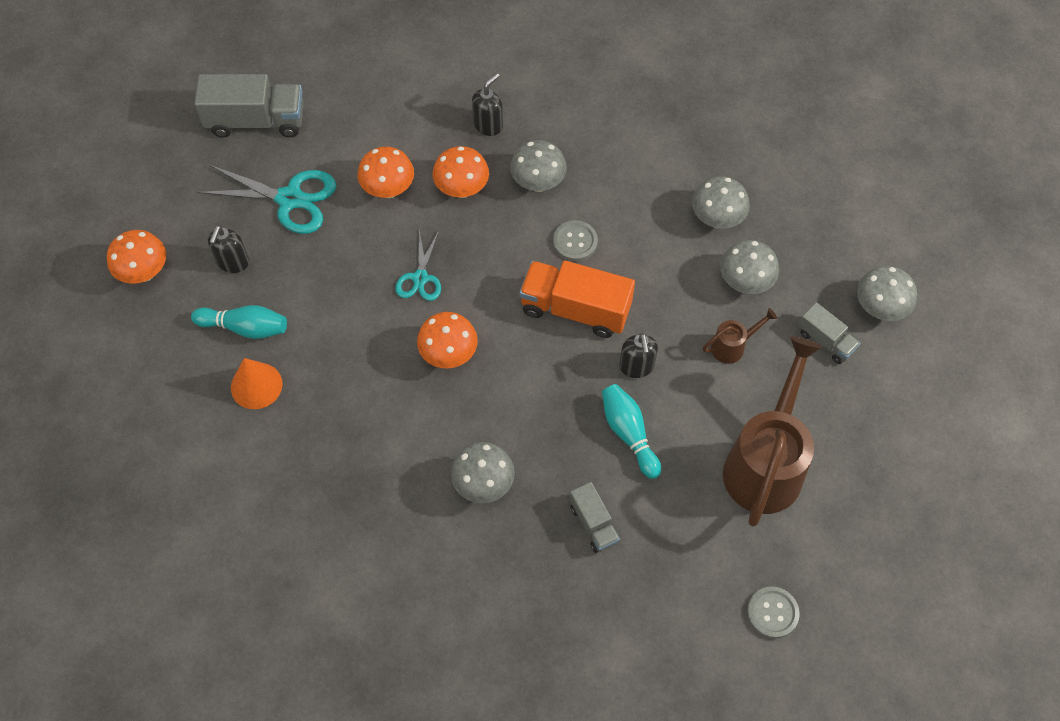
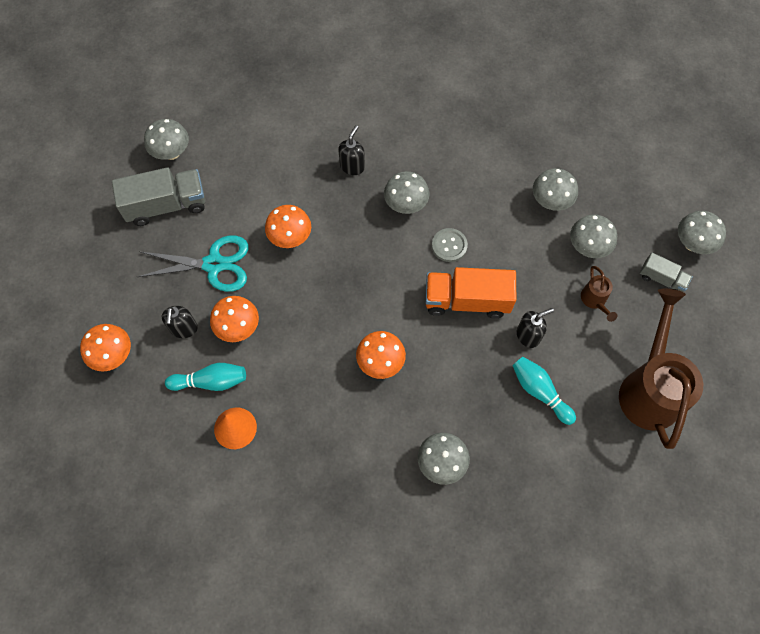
camera: 15 degrees left, 5 degrees up
(281, 63) = (172, 153): none -> grey mushroom
(420, 278) = (338, 305): turquoise scissors -> none
(462, 189) = (348, 224): orange mushroom -> orange mushroom (238, 327)
(593, 524) = (536, 472): grey truck -> none
(636, 367) = (528, 335): black soap dispenser -> black soap dispenser turned 90 degrees counterclockwise
(732, 346) = (594, 300): brown watering can -> brown watering can turned 120 degrees clockwise
(772, 613) = (693, 508): grey button -> none

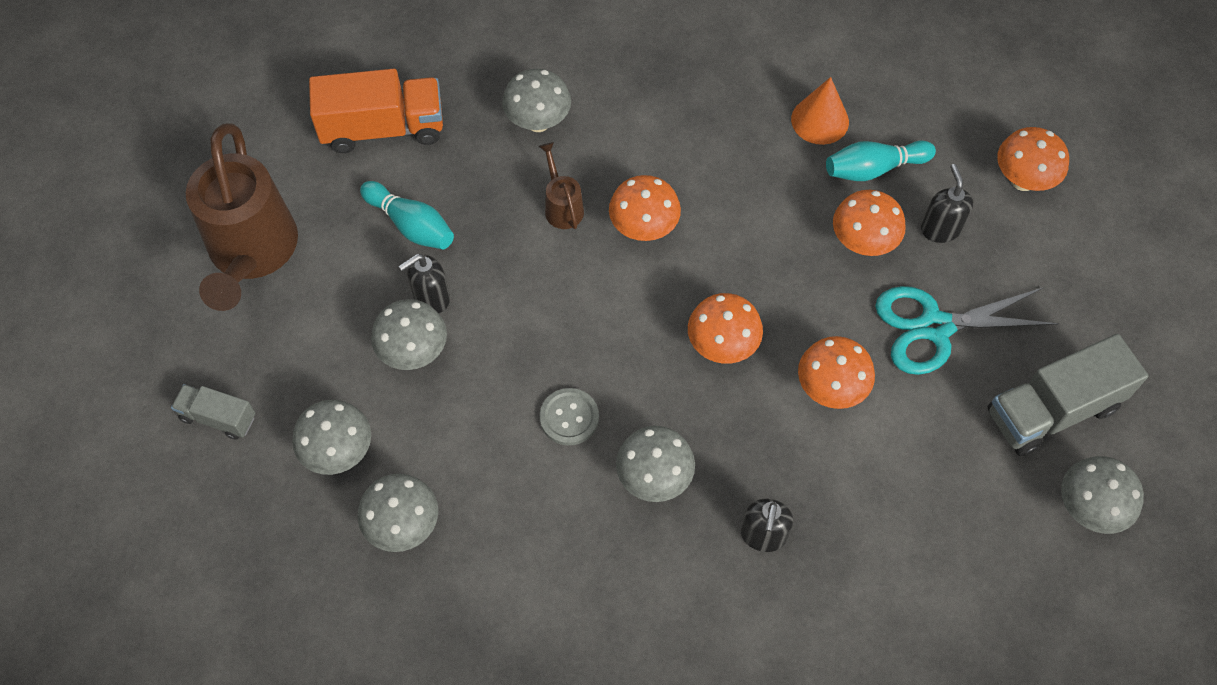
camera: 170 degrees right, 5 degrees down
(348, 274) = (722, 346): none -> orange mushroom
(467, 300) = (529, 334): orange truck -> orange truck (383, 128)
(594, 300) = (329, 366): brown watering can -> brown watering can (562, 206)
(692, 243) = (159, 487): grey mushroom -> grey mushroom (414, 352)

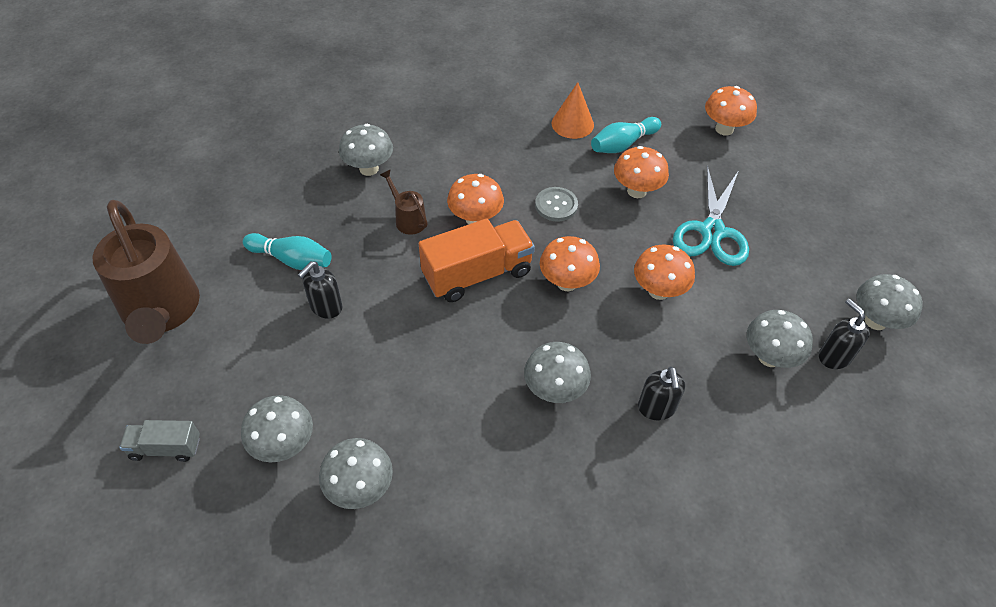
camera: 20 degrees left, 10 degrees down
(383, 128) = (247, 199): orange truck -> orange truck (477, 274)
(414, 352) = (324, 350): grey mushroom -> grey mushroom (769, 357)
(569, 417) = (470, 364): grey button -> grey button (556, 205)
(935, 327) = (712, 231): turquoise scissors -> turquoise scissors turned 45 degrees counterclockwise
(940, 229) = (685, 170): black soap dispenser -> black soap dispenser (834, 356)
(1052, 410) = (817, 264): grey truck -> none

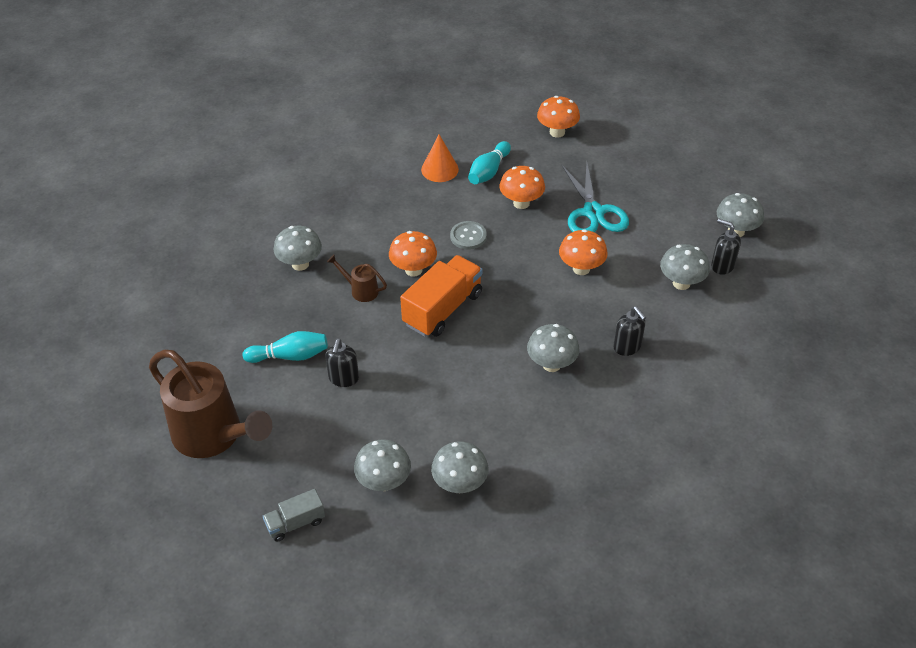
camera: 25 degrees left, 5 degrees down
(567, 282) = (512, 289): orange mushroom -> none

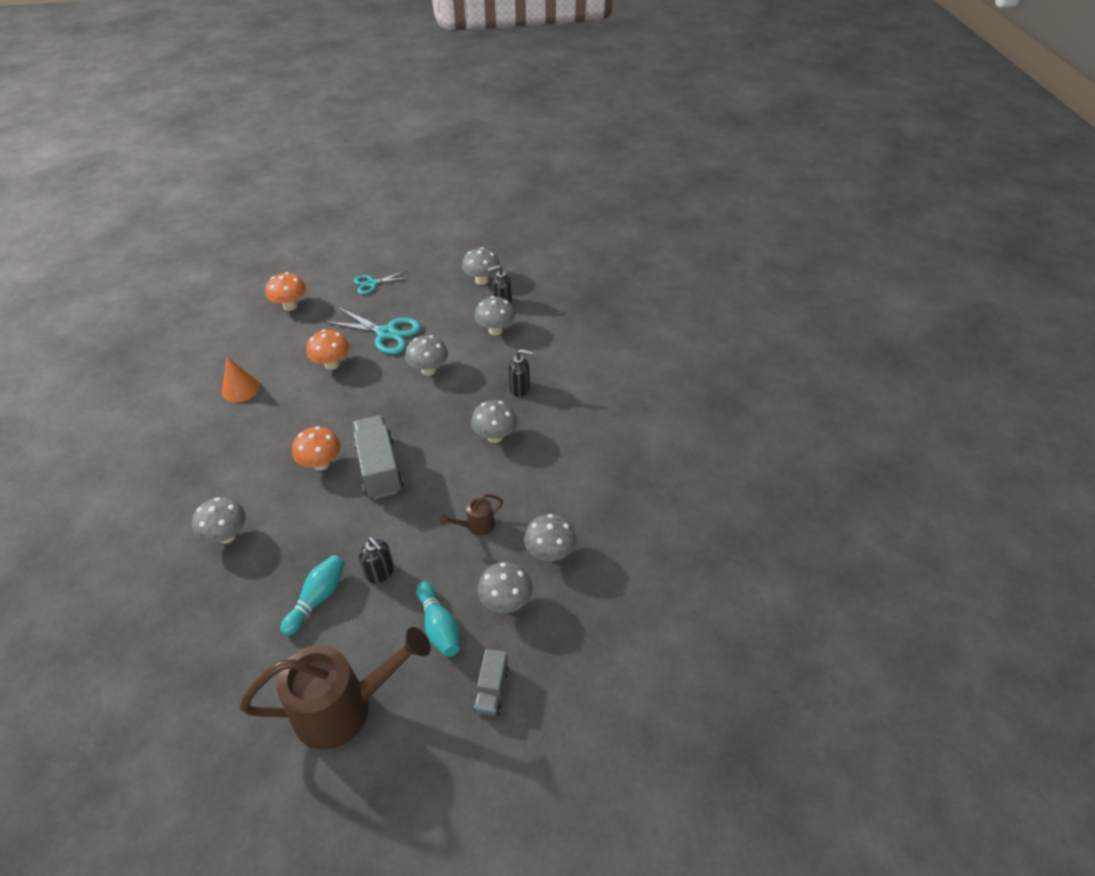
camera: 55 degrees left, 0 degrees up
(360, 290) = (303, 509): brown watering can -> brown watering can (476, 526)
(442, 309) = (379, 468): orange truck -> grey truck
(468, 236) = (327, 412): grey button -> none
(489, 171) = (279, 363): turquoise bowling pin -> turquoise bowling pin (439, 626)
(581, 269) = (429, 370): orange mushroom -> grey mushroom
(642, 162) = (372, 283): none -> turquoise scissors

